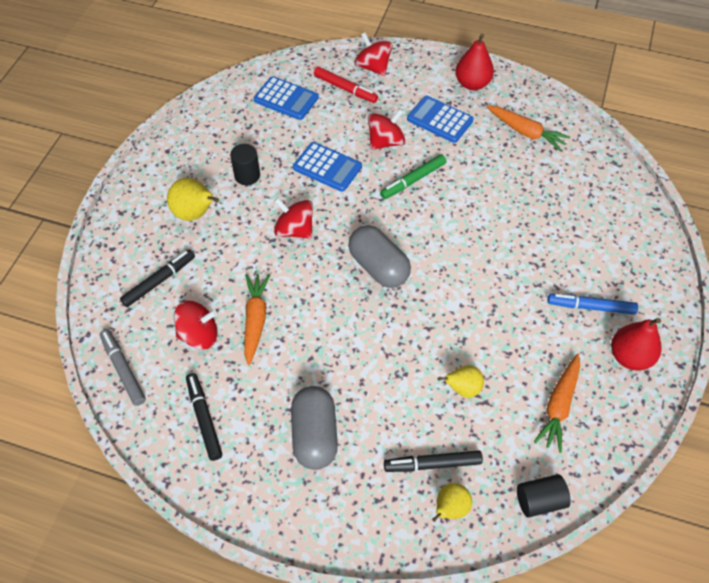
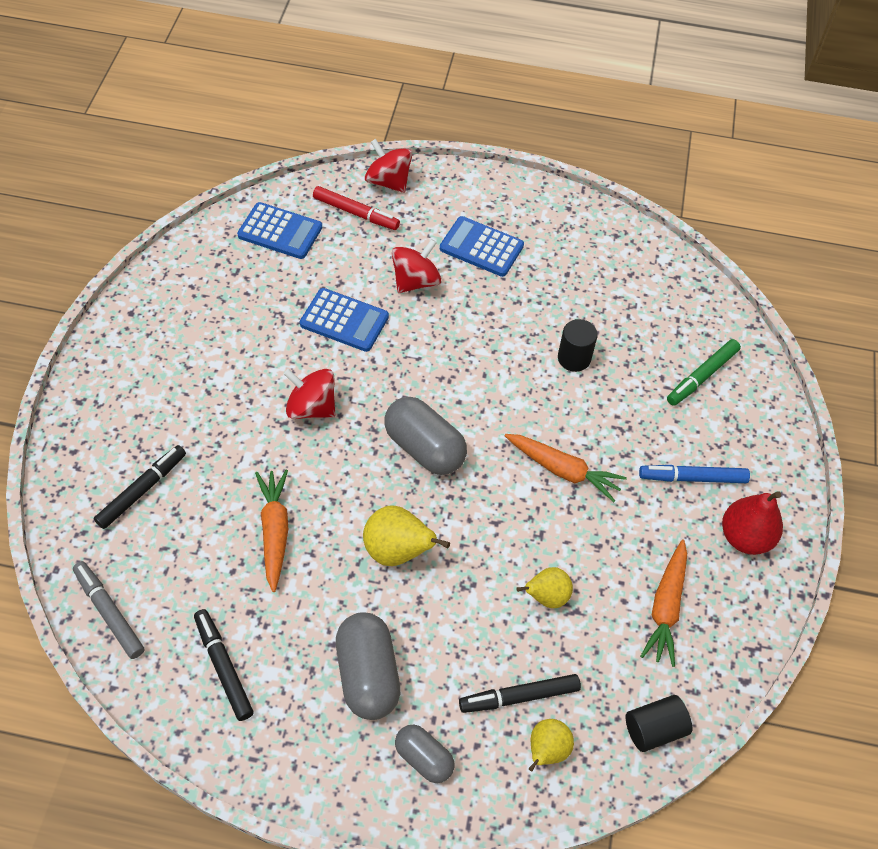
camera: 10 degrees left, 0 degrees up
(195, 214) = (179, 396): yellow pear -> yellow pear (398, 551)
(199, 335) = (203, 557): red spinning top -> none
(247, 175) = (241, 339): black cylinder -> black cylinder (574, 358)
(351, 504) = (424, 758): none -> grey capsule
(413, 180) = (456, 330): green marker -> green marker (702, 376)
(472, 84) = (517, 196): red pear -> none
(526, 132) = (591, 256): orange carrot -> orange carrot (563, 470)

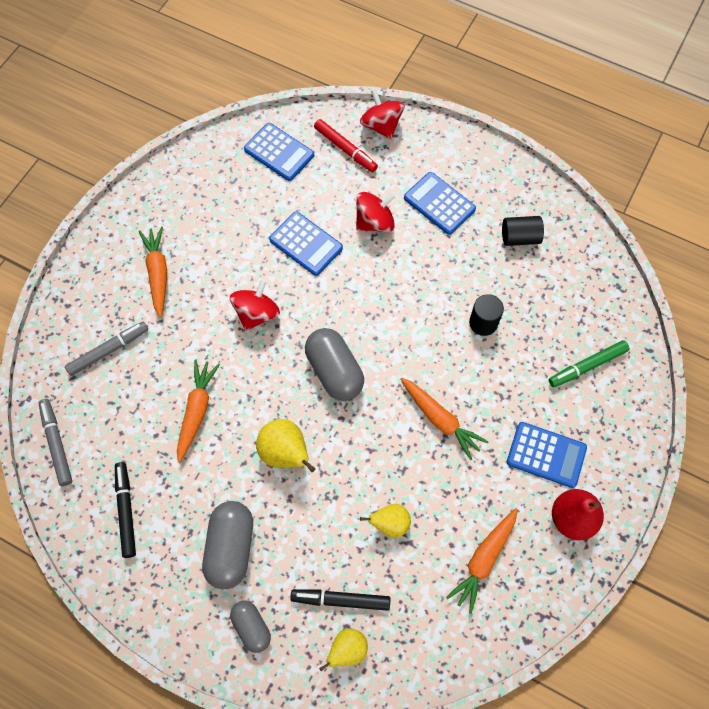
camera: 20 degrees right, 10 degrees up
(142, 490) = (108, 350): black marker -> grey marker
(177, 390) = (158, 273): none -> orange carrot
(311, 407) = (257, 314): red spinning top -> red spinning top turned 75 degrees clockwise
(654, 729) = (438, 658): black cylinder -> black cylinder (520, 237)
(692, 478) = (546, 455): blue marker -> blue calculator

